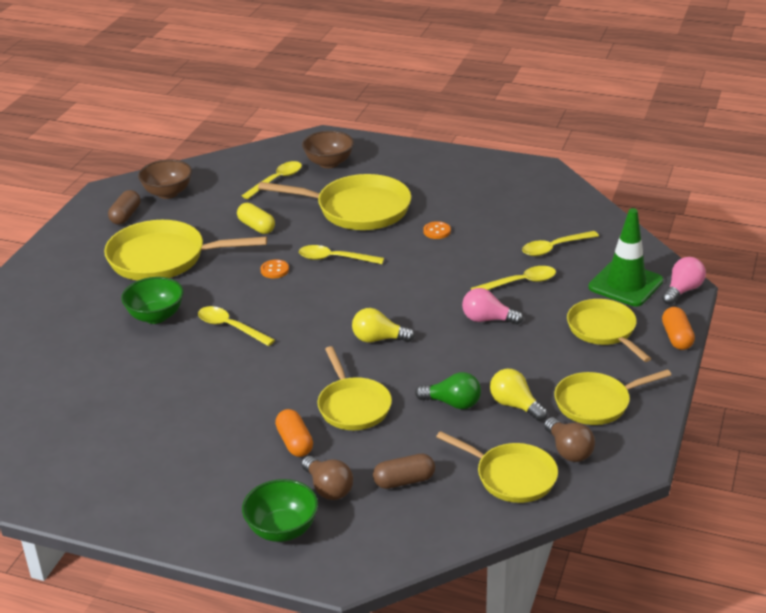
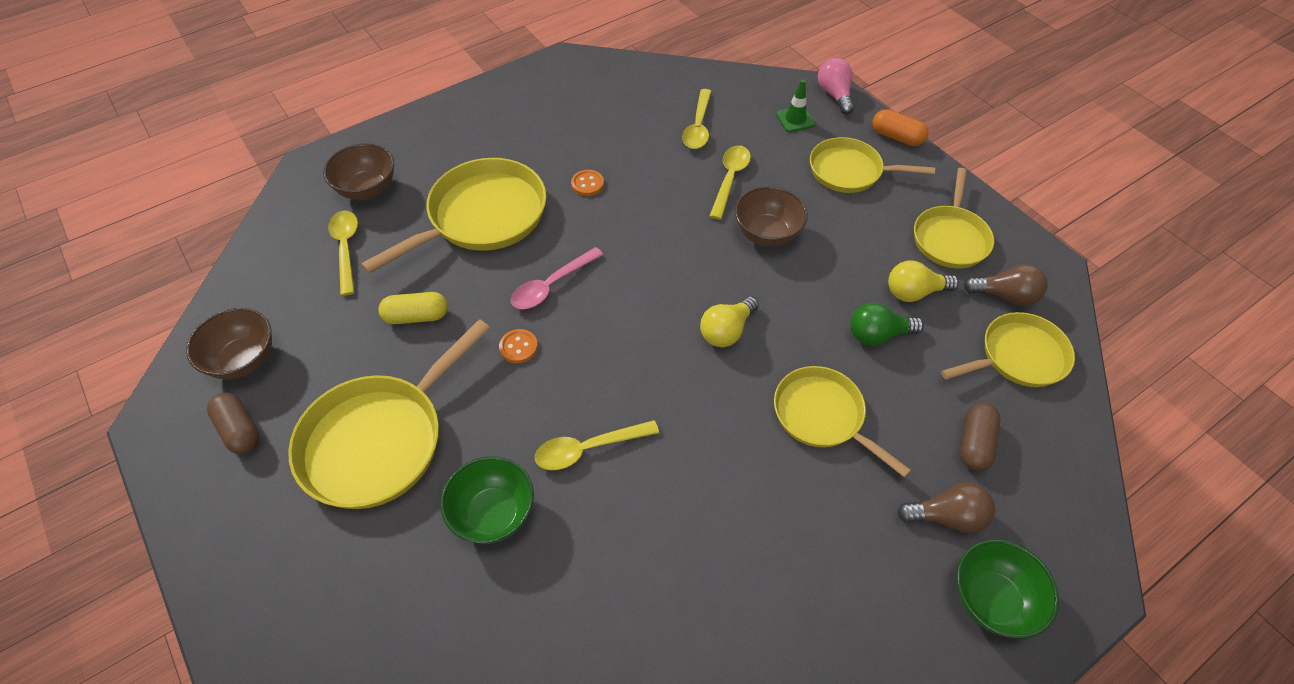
camera: 55 degrees left, 20 degrees up
(295, 442) = (849, 504): orange capsule -> none
(334, 259) = (551, 285): yellow spoon -> pink spoon
(353, 406) = (823, 416): yellow pan -> yellow pan turned 150 degrees counterclockwise
(452, 403) = (878, 335): green light bulb -> green light bulb turned 150 degrees counterclockwise
(487, 319) = (767, 234): pink light bulb -> brown bowl
(625, 284) = (795, 119): green traffic cone -> green traffic cone, size x0.51

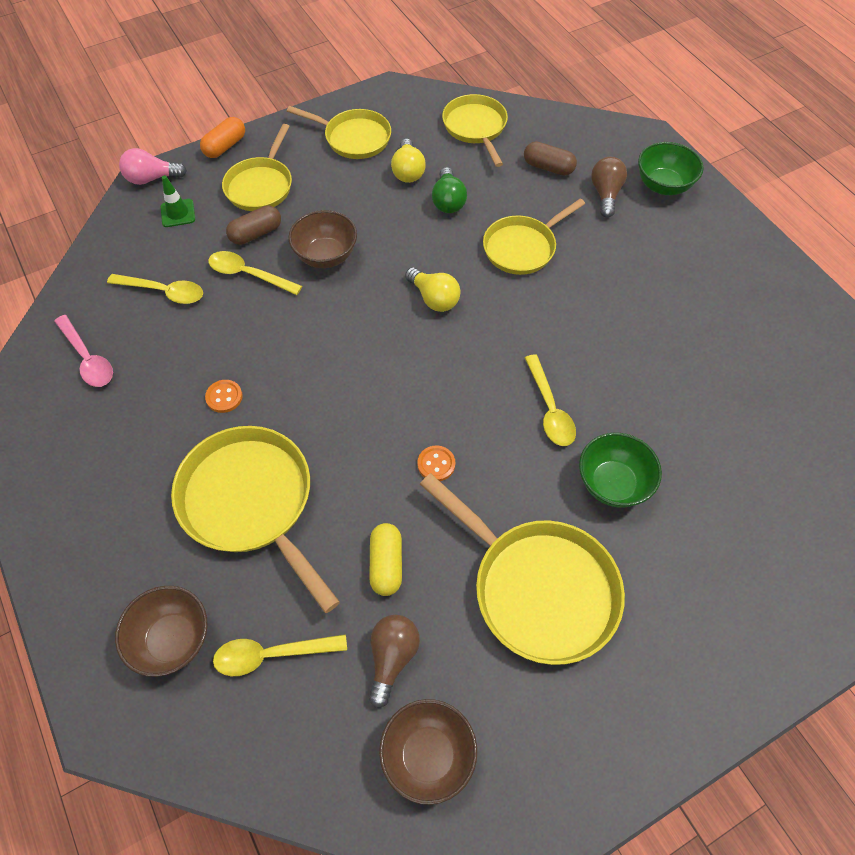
camera: 85 degrees left, 5 degrees up
(240, 430) = (522, 740): brown capsule -> brown capsule (256, 233)
(551, 285) = (362, 434): pink spoon -> pink spoon (88, 358)
(1005, 295) = (418, 121): brown light bulb -> brown light bulb (392, 658)

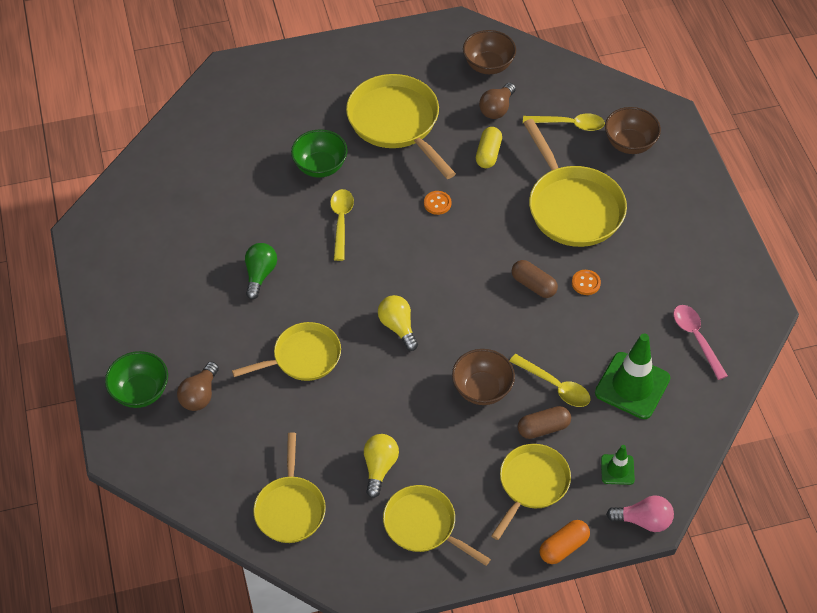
camera: 165 degrees left, 5 degrees down
(164, 292) = (632, 386): yellow spoon -> green traffic cone
(448, 201) = (352, 422): green light bulb -> green light bulb (260, 275)
(548, 167) = (239, 439): brown capsule -> brown capsule (533, 285)

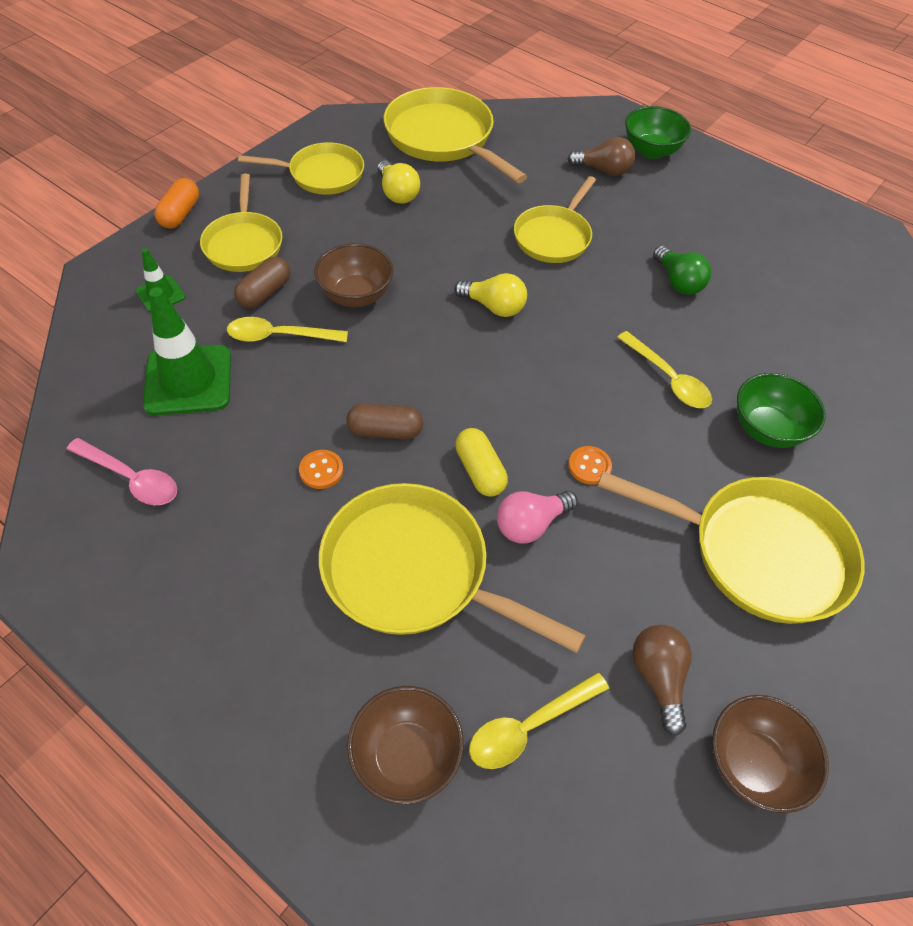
camera: 140 degrees right, 0 degrees up
(200, 395) = (603, 170): brown light bulb -> brown light bulb turned 120 degrees clockwise
(290, 508) = (443, 138): yellow pan -> yellow pan, size x1.55
(488, 154) = (597, 584): yellow capsule -> yellow capsule (480, 471)
(643, 520) = (109, 266): pink light bulb -> pink light bulb (531, 524)

